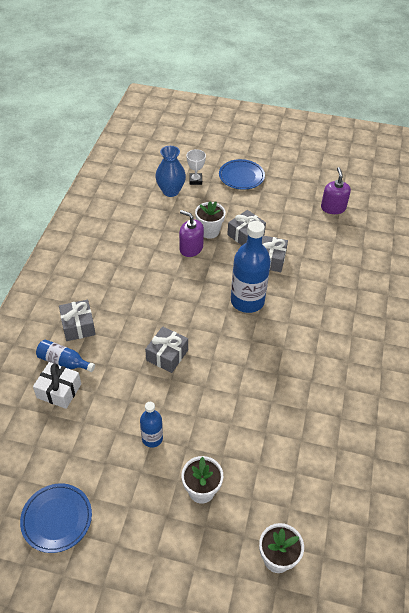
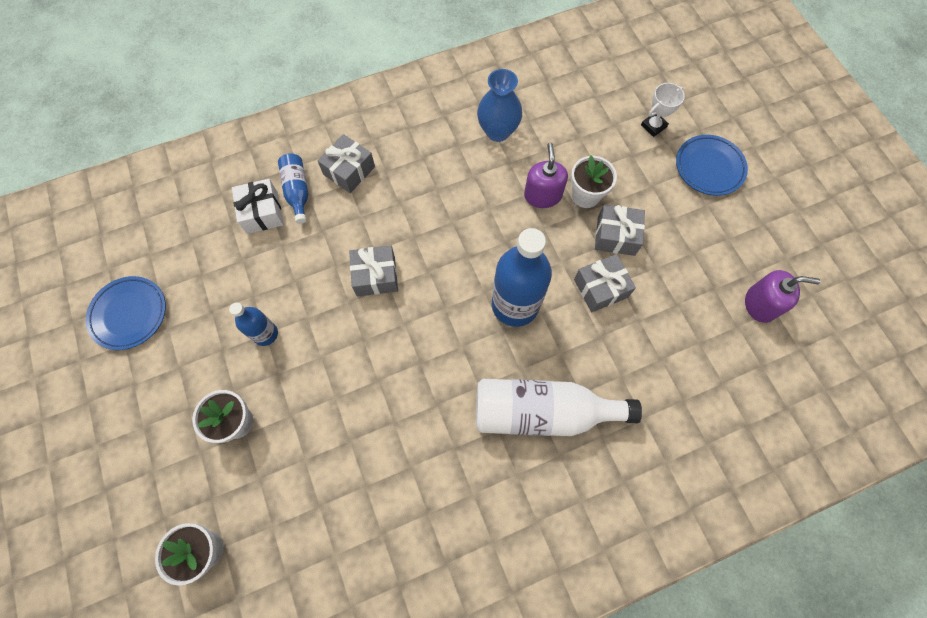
camera: 55 degrees right, 20 degrees up
(170, 191) = (611, 115): blue vase -> blue vase (498, 131)
(321, 328) = (542, 412): none -> white bottle
(333, 208) = (760, 304): purple soap dispenser -> purple soap dispenser turned 45 degrees clockwise

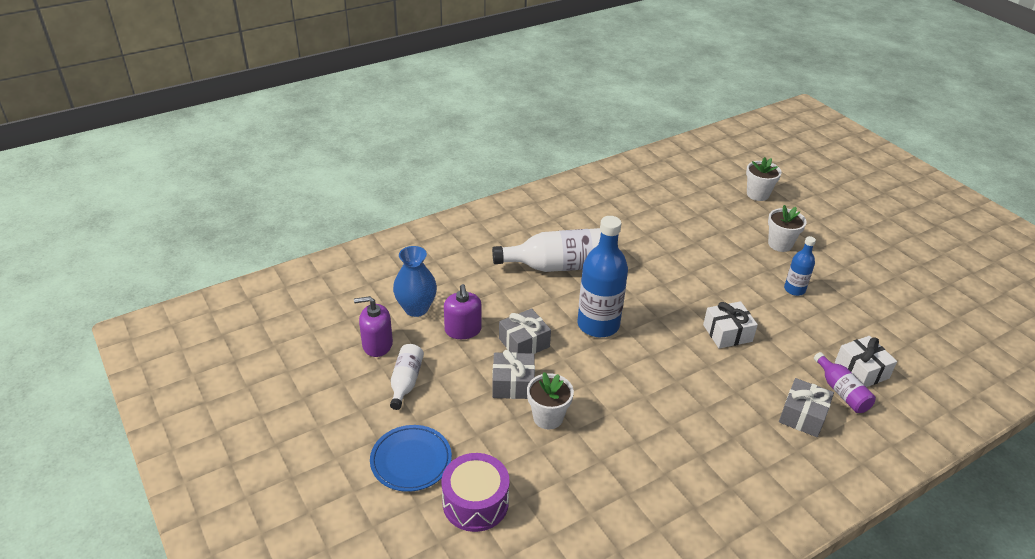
camera: 170 degrees right, 30 degrees down
(129, 314) = (911, 291): blue plate -> none
(297, 191) = (841, 391): blue bottle -> purple bottle
(376, 276) = (727, 333): grey gift -> white gift
(498, 131) = (660, 475): blue vase -> blue vase (416, 308)
(542, 195) = (593, 413): purple soap dispenser -> purple soap dispenser (463, 330)
(653, 126) = (475, 502): white trophy -> purple drum
(723, 251) = (406, 382): none -> white bottle

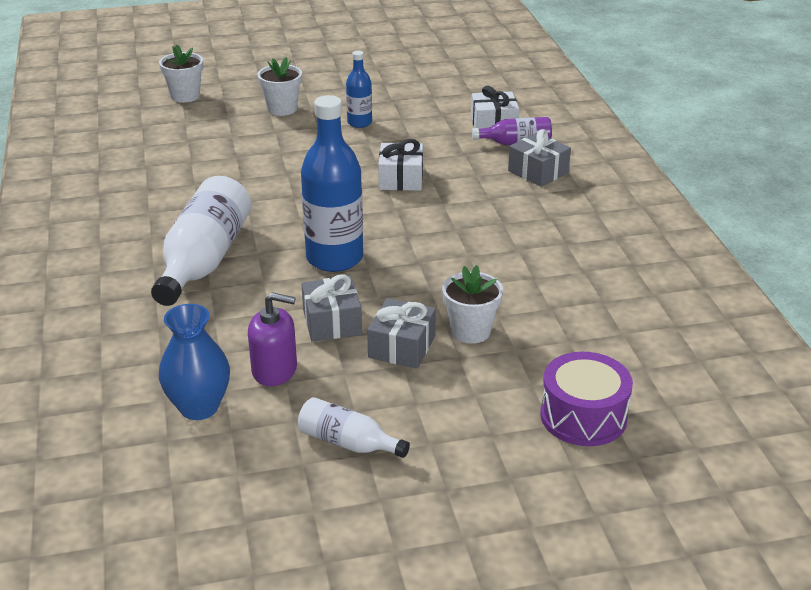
camera: 70 degrees left, 5 degrees down
(377, 344) = (253, 461): purple soap dispenser -> none
(411, 460) = (497, 461): blue plate -> none

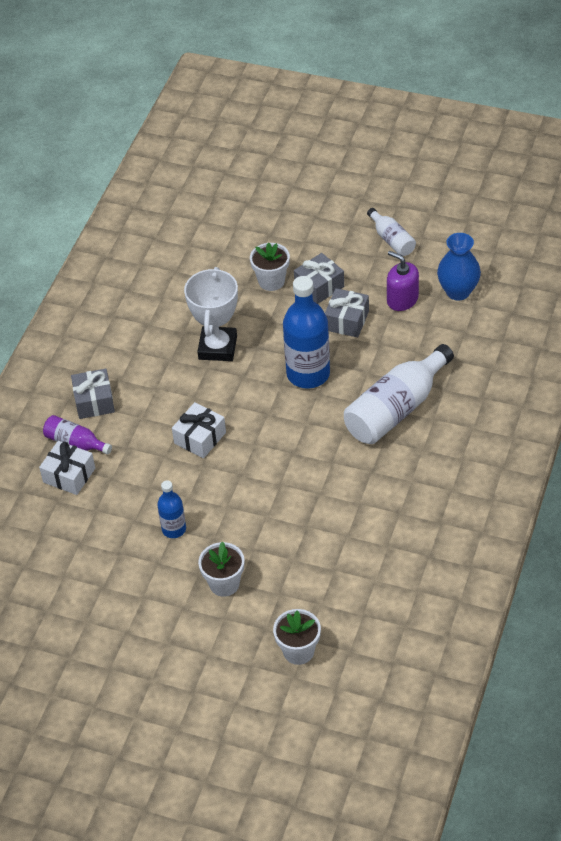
camera: 145 degrees left, 15 degrees up
(463, 248) = (217, 347): none -> white trophy
(583, 416) = (261, 208): purple drum -> none

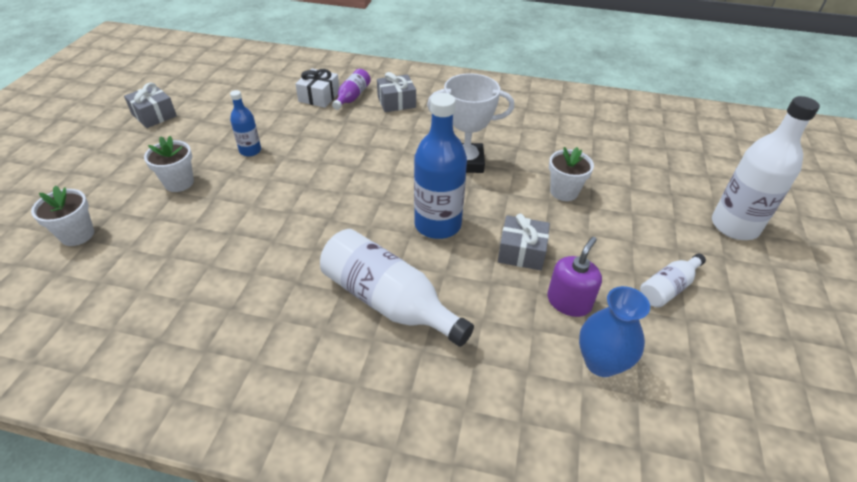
camera: 80 degrees right, 5 degrees down
(200, 438) = (353, 158): white gift -> none
(319, 286) = (568, 227): grey gift -> grey gift (154, 115)
(326, 182) = (734, 226): none -> white bottle

